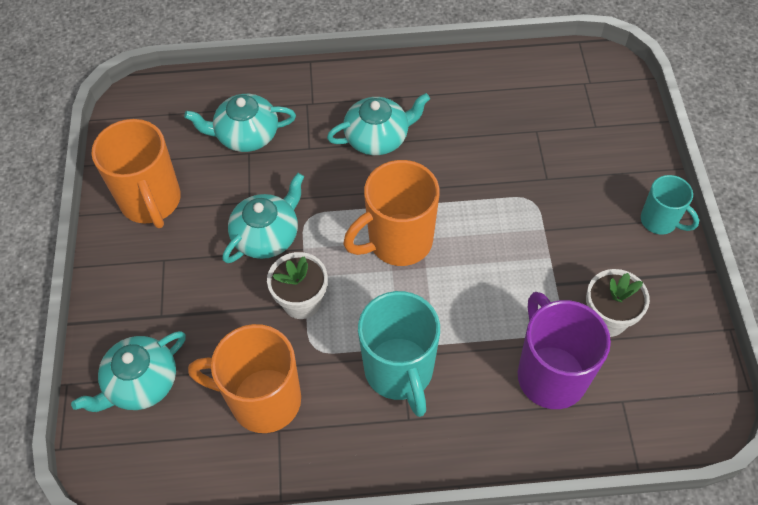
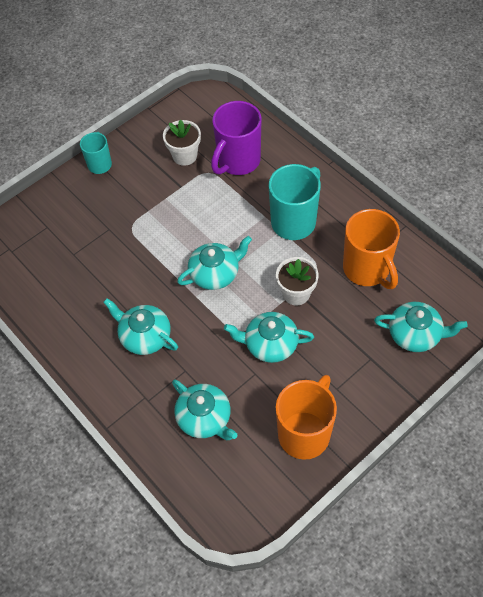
camera: 125 degrees left, 0 degrees up
(398, 241) = (215, 273): orange mug -> turquoise teapot

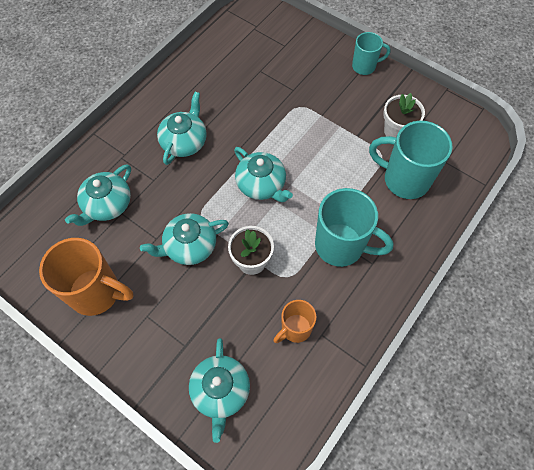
camera: 75 degrees right, 5 degrees up
(238, 161) = (404, 179): purple mug -> turquoise mug
(270, 344) = (189, 246): turquoise teapot -> turquoise teapot turned 105 degrees counterclockwise
(367, 269) = (295, 329): orange mug -> orange mug, size x0.57

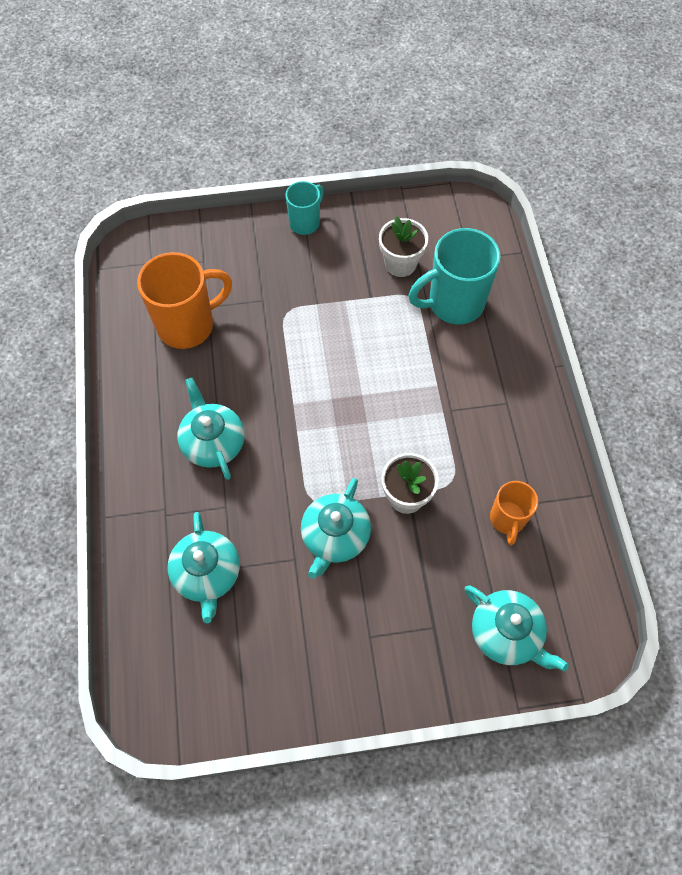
camera: 45 degrees left, 0 degrees up
(97, 292) = (298, 664): orange mug -> orange mug (188, 325)
(261, 184) = (336, 418): turquoise teapot -> none
(341, 246) = (466, 411): turquoise mug -> none

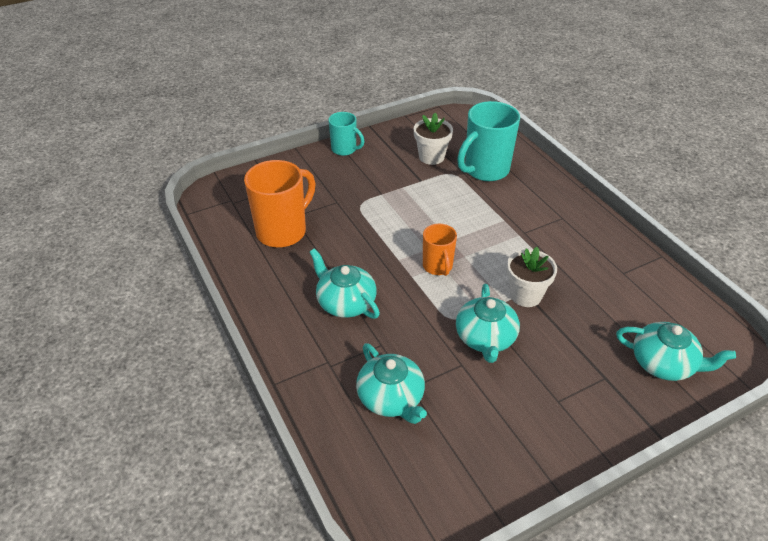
camera: 20 degrees left, 20 degrees down
(305, 223) = (344, 149): turquoise mug -> turquoise mug turned 105 degrees clockwise
(507, 519) = (612, 288): orange mug -> orange mug (438, 267)

